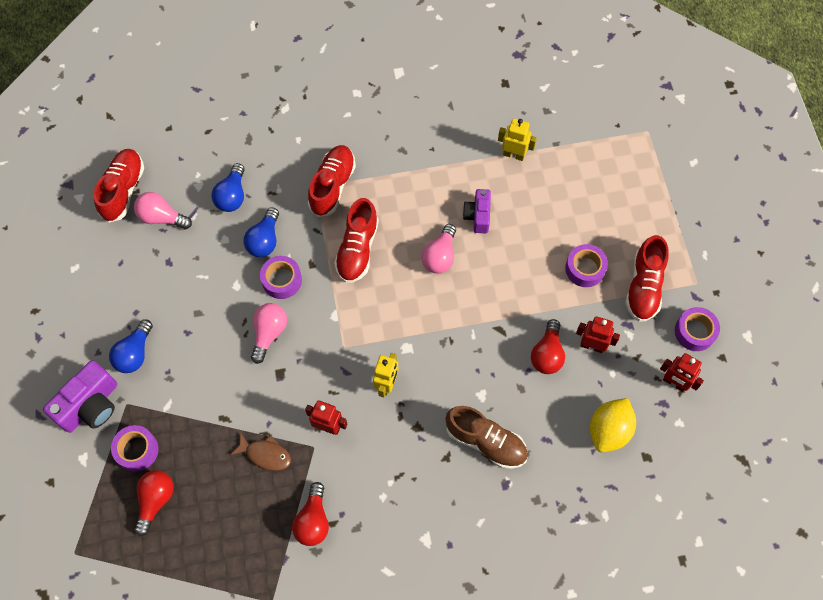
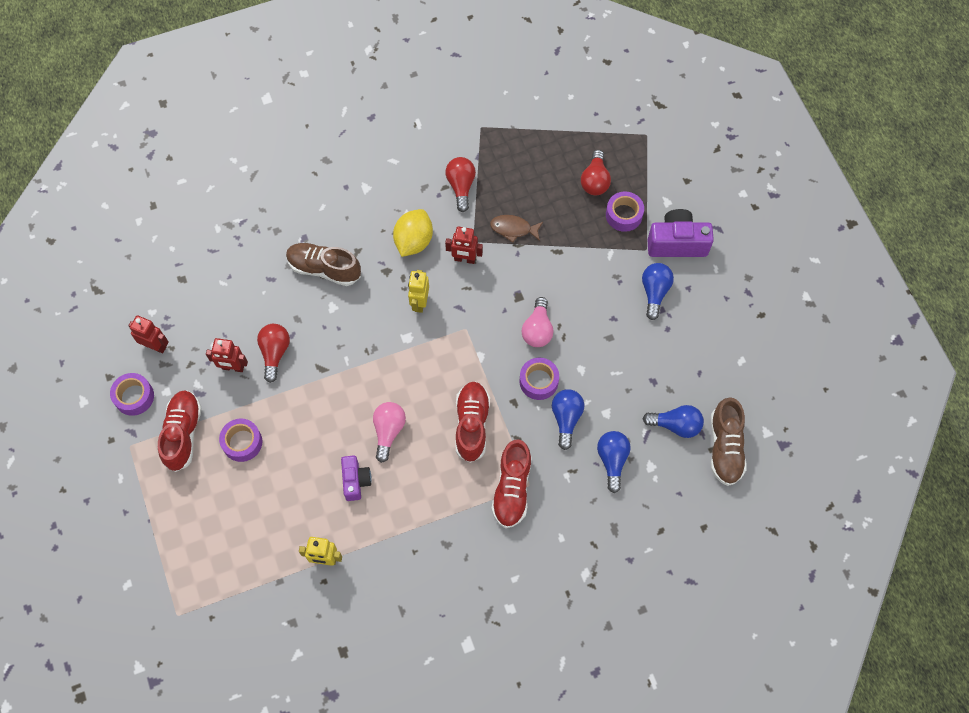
camera: 170 degrees right, 0 degrees up
(90, 405) = (677, 243): purple camera -> purple camera turned 60 degrees clockwise
(123, 190) = (725, 447): red shoe -> brown shoe
(161, 217) = (676, 425): pink light bulb -> blue light bulb
(609, 430) = (215, 295): yellow lemon -> yellow lemon (413, 241)

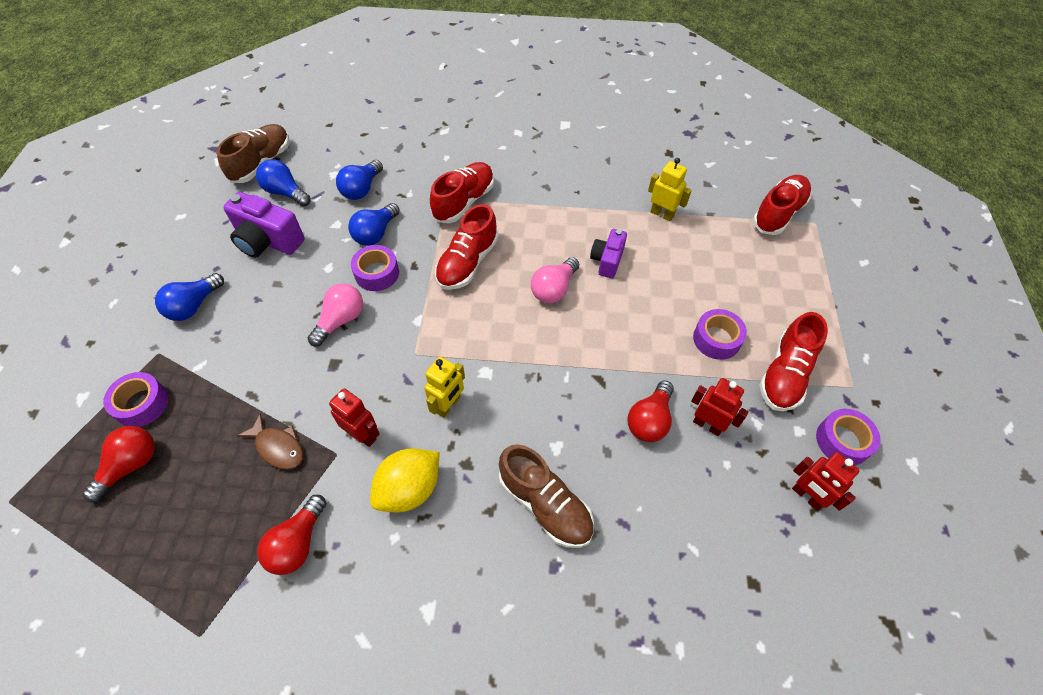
camera: 155 degrees left, 10 degrees down
(214, 612) = (778, 214): none -> red shoe
(677, 243) = (121, 345): purple camera -> purple camera (268, 241)

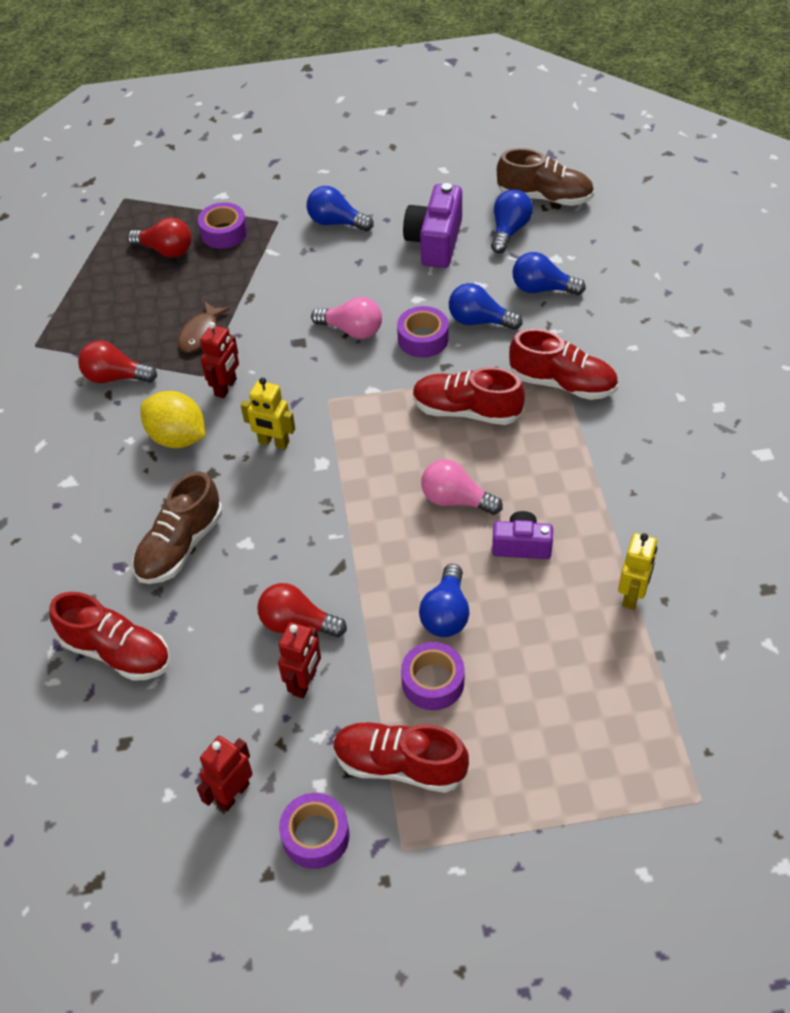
camera: 80 degrees right, 5 degrees down
(658, 318) = (446, 614): none -> blue light bulb
(778, 214) = (699, 746): red shoe -> red shoe (117, 652)

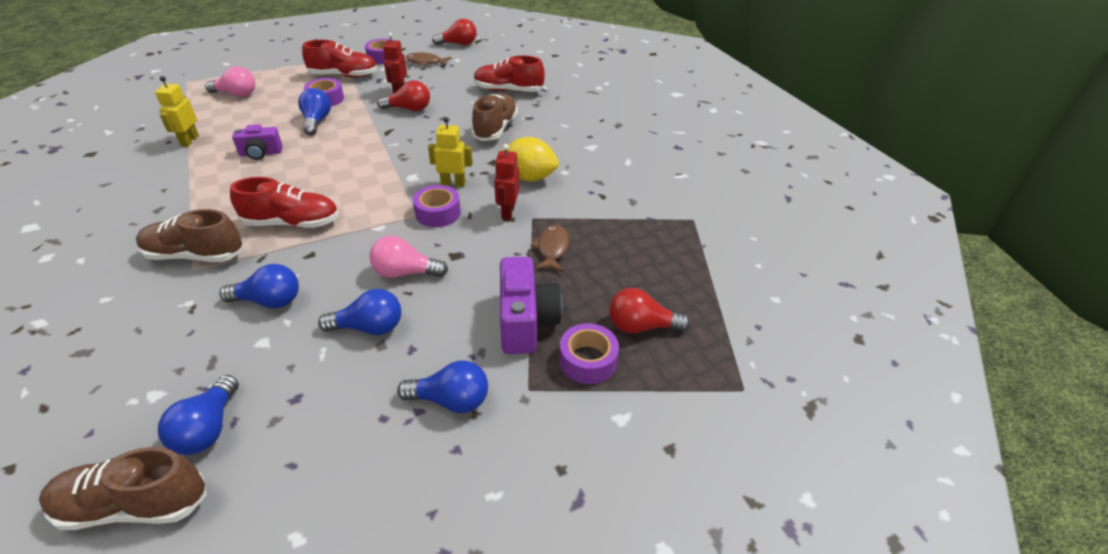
camera: 160 degrees right, 10 degrees down
(115, 377) = (605, 207): red light bulb -> red light bulb (458, 44)
(233, 794) = (426, 62): red robot -> brown fish
(423, 339) = (331, 275): purple tape -> purple tape (438, 213)
(435, 242) = (315, 392): purple camera -> purple camera (526, 321)
(455, 500) = (306, 169): pink light bulb -> pink light bulb (236, 94)
(542, 289) = (186, 349): blue light bulb -> blue light bulb (369, 327)
(562, 383) = (195, 255): red shoe -> brown shoe

